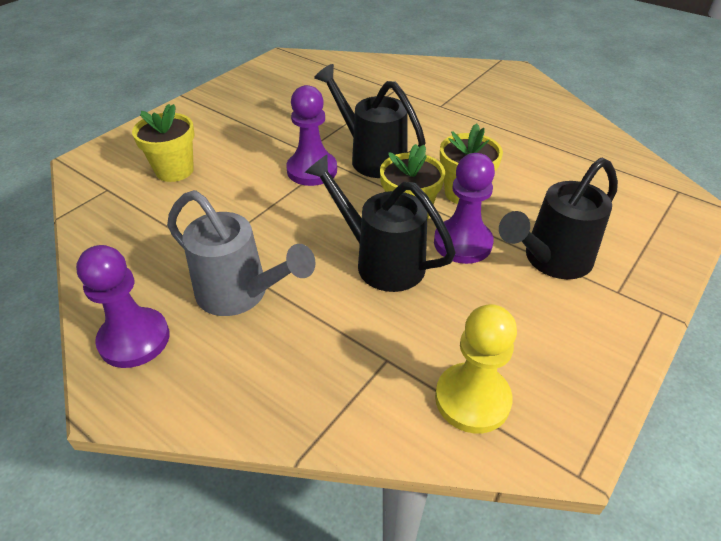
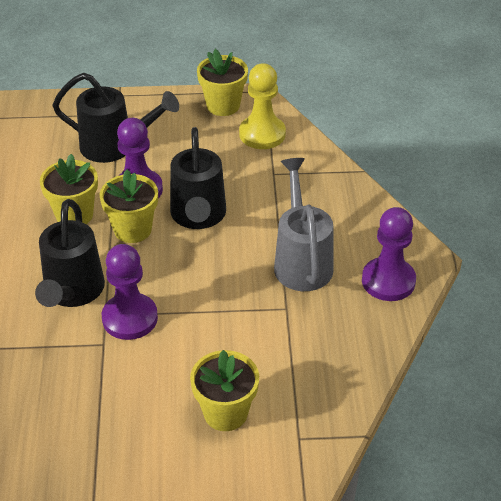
camera: 130 degrees left, 0 degrees up
(570, 398) = (223, 105): none -> yellow flower pot

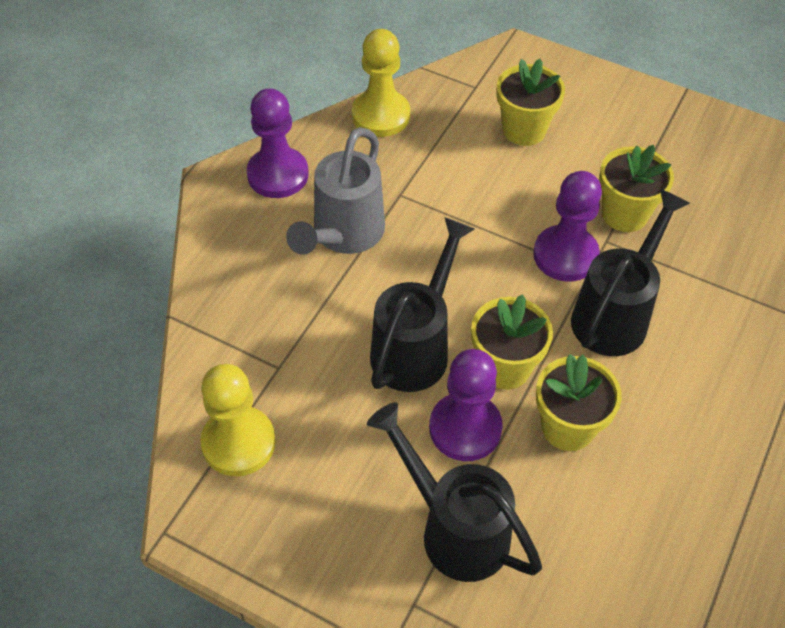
camera: 150 degrees left, 10 degrees up
(223, 105) = (247, 533): yellow flower pot -> yellow flower pot (624, 214)
(356, 367) = (381, 115): none -> yellow pawn

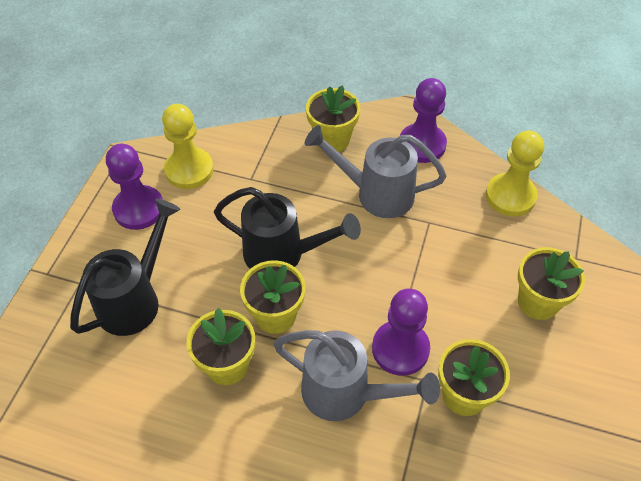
camera: 80 degrees right, 0 degrees up
(238, 264) = (332, 140): none -> yellow flower pot
(465, 428) = (216, 295): purple pawn -> purple pawn (139, 209)
(615, 314) = (345, 394): black watering can -> grey watering can

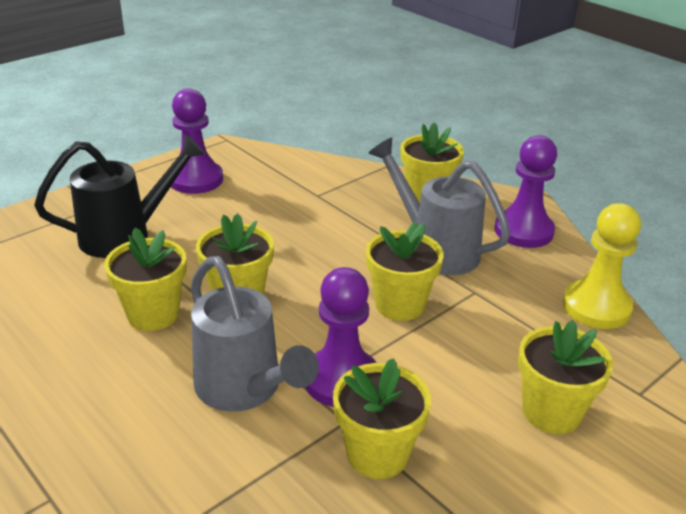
camera: 30 degrees right, 20 degrees down
(189, 170) = (267, 170): yellow pawn -> none
(282, 254) = (292, 257): black watering can -> none
(389, 261) = (400, 305): none -> yellow flower pot

